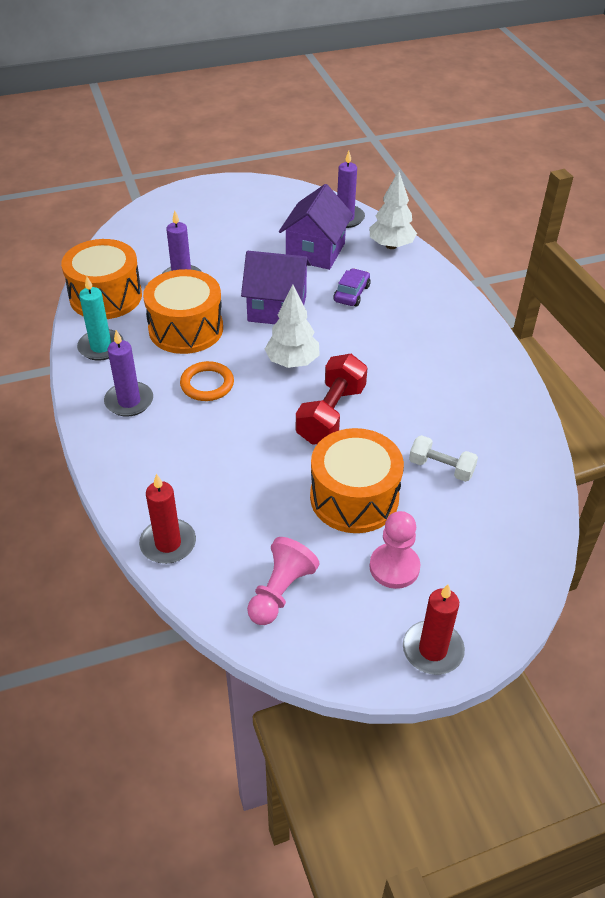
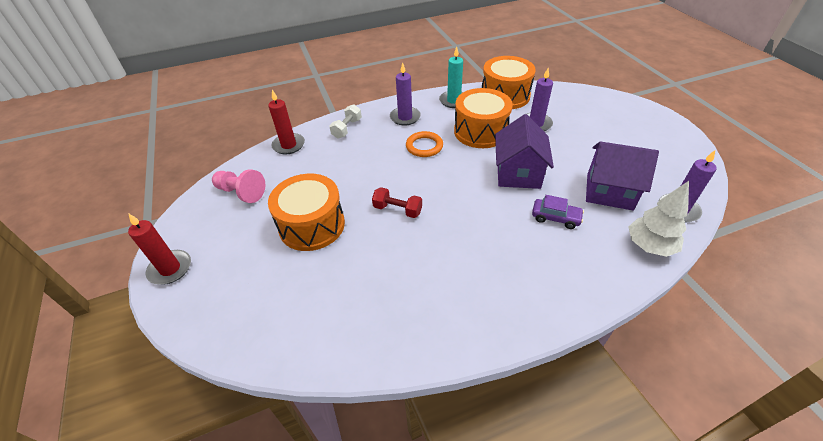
camera: 90 degrees right, 0 degrees up
(292, 362) = (454, 186): white tree -> none
(331, 414) = (397, 210): red dumbbell -> red dumbbell, size x0.61
(394, 567) = (244, 248): pink pawn -> none
(441, 468) = (336, 279): white dumbbell -> white dumbbell (347, 128)

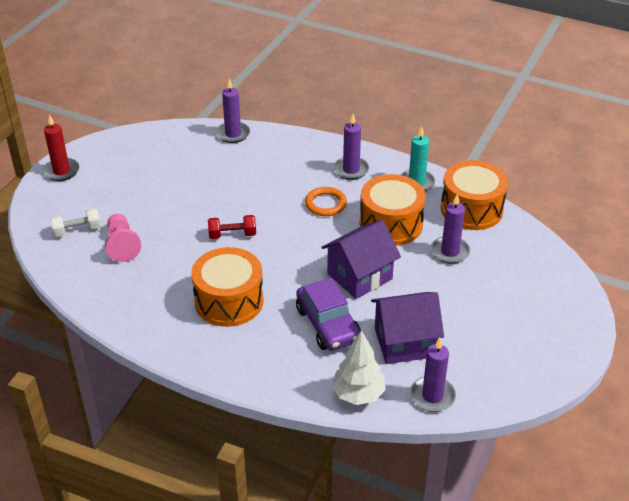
camera: 45 degrees right, 5 degrees down
(241, 193) = (157, 149): pink pawn -> pink pawn (122, 245)
(289, 145) = (233, 134): red candle -> purple candle
(312, 225) = (167, 204): orange drum -> orange drum (229, 301)
(347, 128) = (292, 148): white dumbbell -> white dumbbell (77, 230)
(397, 210) = (232, 235): red dumbbell -> red dumbbell turned 75 degrees counterclockwise
(555, 217) = (328, 324): purple car -> purple car, size x1.68
(609, 191) = (404, 342): purple house -> purple house turned 75 degrees counterclockwise

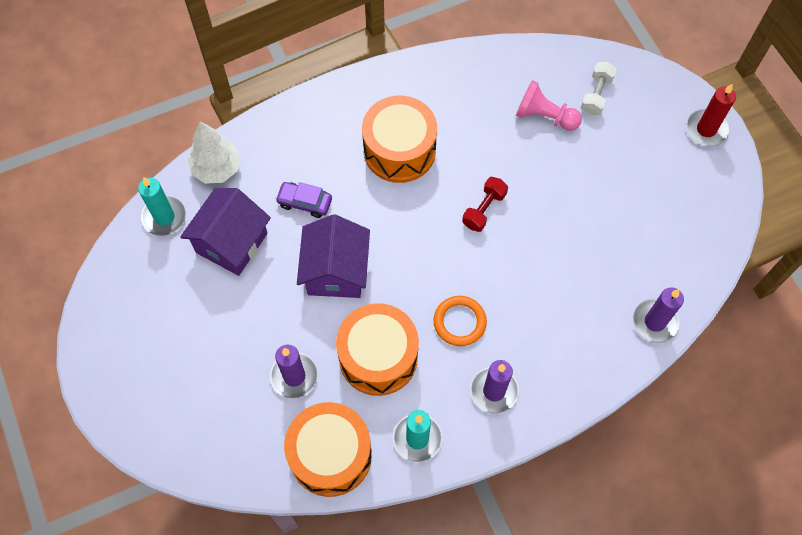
camera: 130 degrees right, 25 degrees up
(328, 324) = (304, 202): purple car -> purple car, size x0.60
(432, 396) = (164, 217): purple candle -> turquoise candle

